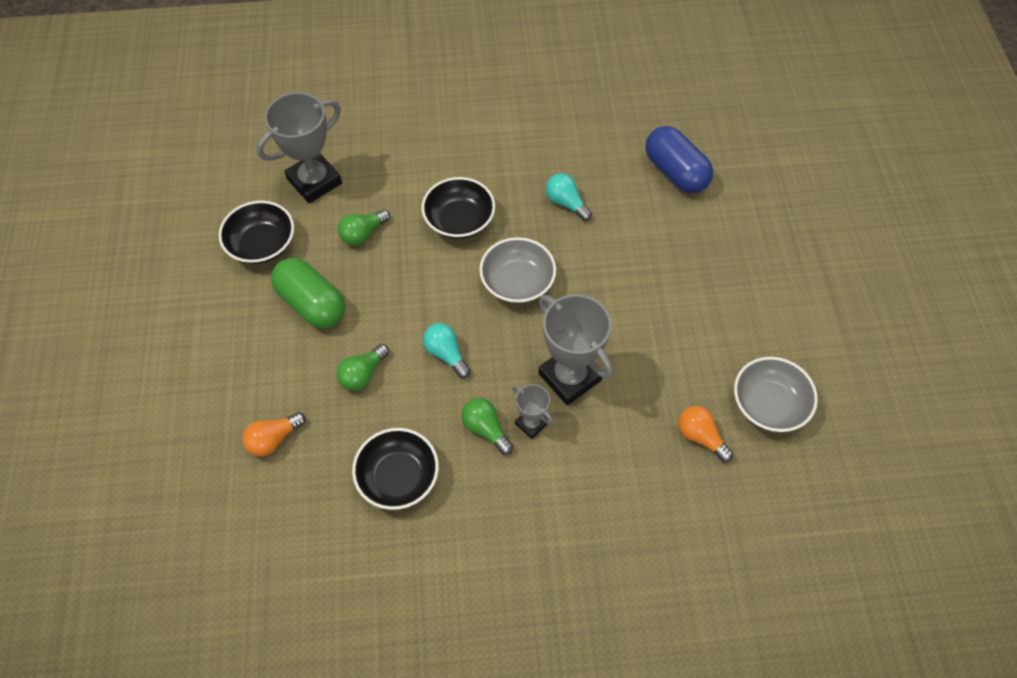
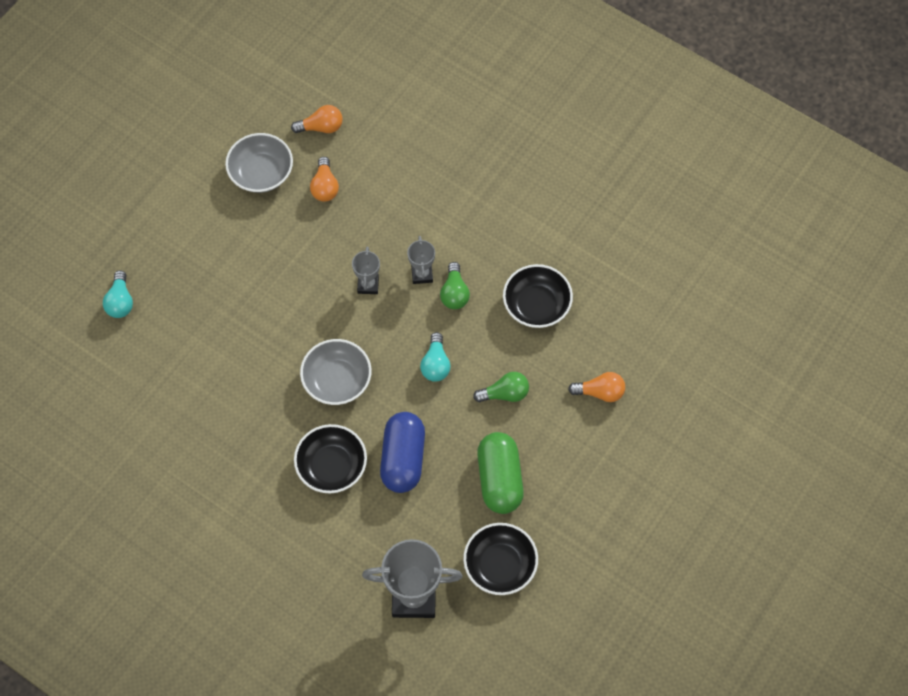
camera: 140 degrees left, 5 degrees up
(363, 234) = (415, 512): green light bulb -> none
(566, 203) = (238, 417): turquoise light bulb -> turquoise light bulb (120, 302)
(569, 377) = (368, 285): grey trophy -> grey trophy, size x0.51
(675, 172) = (130, 377): blue capsule -> blue capsule (403, 459)
(769, 495) = (321, 127): none -> orange light bulb

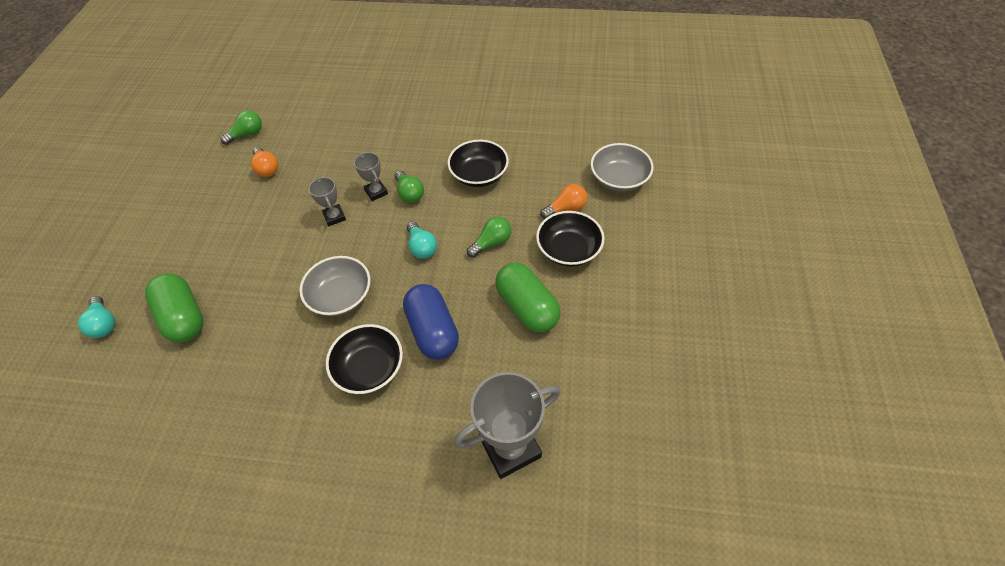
camera: 25 degrees left, 10 degrees down
(190, 330) = (183, 317): none -> green capsule
(261, 173) = (208, 180): grey bowl -> grey bowl (619, 179)
(321, 127) = (247, 134): orange light bulb -> green light bulb
(500, 565) = (572, 377): black bowl -> black bowl (568, 249)

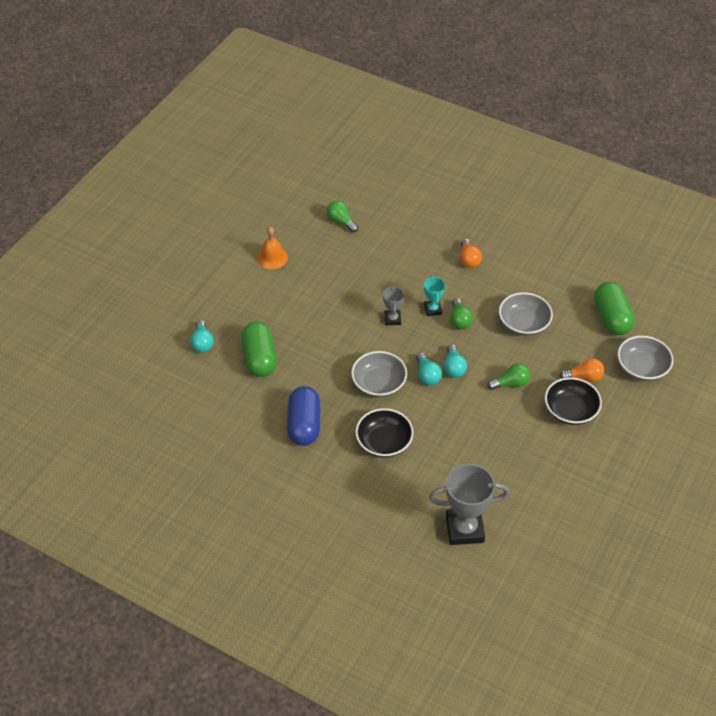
camera: 20 degrees right, 5 degrees down
(176, 195) = (272, 257): none -> orange bell
(247, 134) = (341, 221): green light bulb -> green light bulb turned 120 degrees counterclockwise
(267, 168) = (349, 258): orange light bulb -> orange light bulb (469, 260)
(376, 192) = (432, 309): grey trophy -> turquoise trophy
(395, 266) = (427, 375): none -> turquoise light bulb
(433, 331) = (439, 433): blue capsule -> blue capsule (304, 425)
(479, 175) = (523, 323): black bowl -> grey bowl
(527, 307) = (517, 441): green capsule -> green capsule (611, 318)

